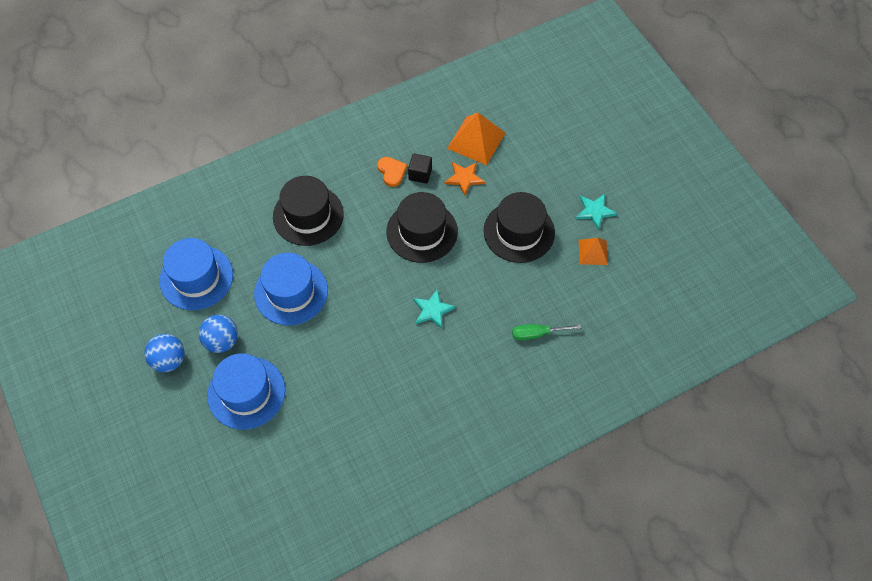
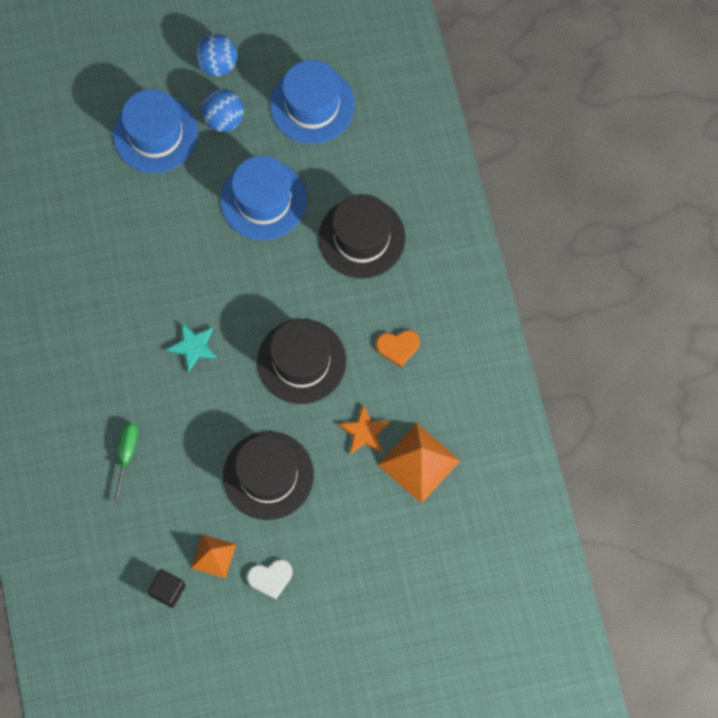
camera: 105 degrees right, 10 degrees up
(420, 174) = (385, 380): black cube -> black cube (168, 590)
(594, 211) = (270, 578): turquoise star -> white heart

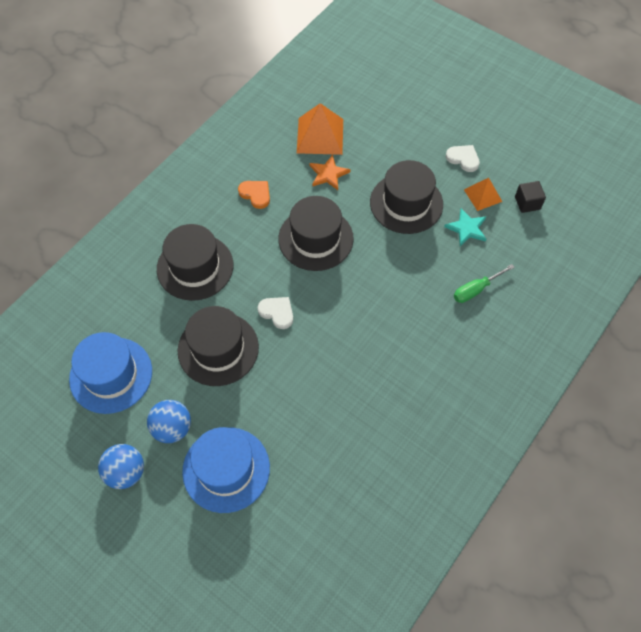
camera: 130 degrees left, 10 degrees down
(193, 347) = (367, 308): turquoise star -> turquoise star (467, 228)
(255, 271) = (277, 312): none -> white heart
(263, 200) = (218, 349): blue hat -> black hat

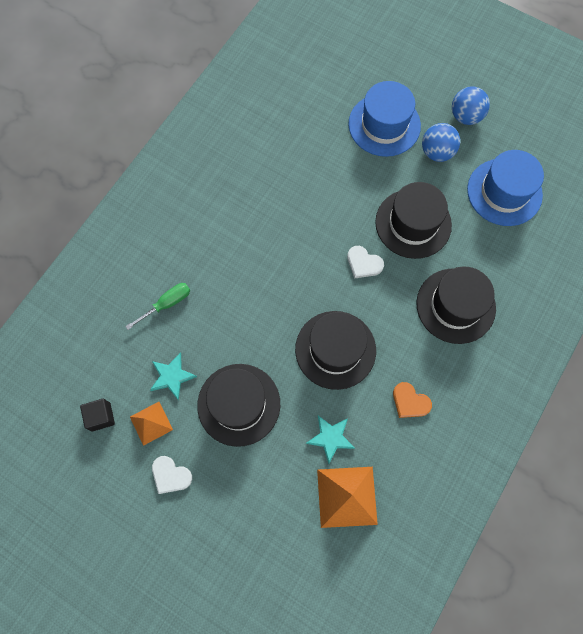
camera: 175 degrees right, 10 degrees up
(328, 174) = (330, 438): orange star -> turquoise star

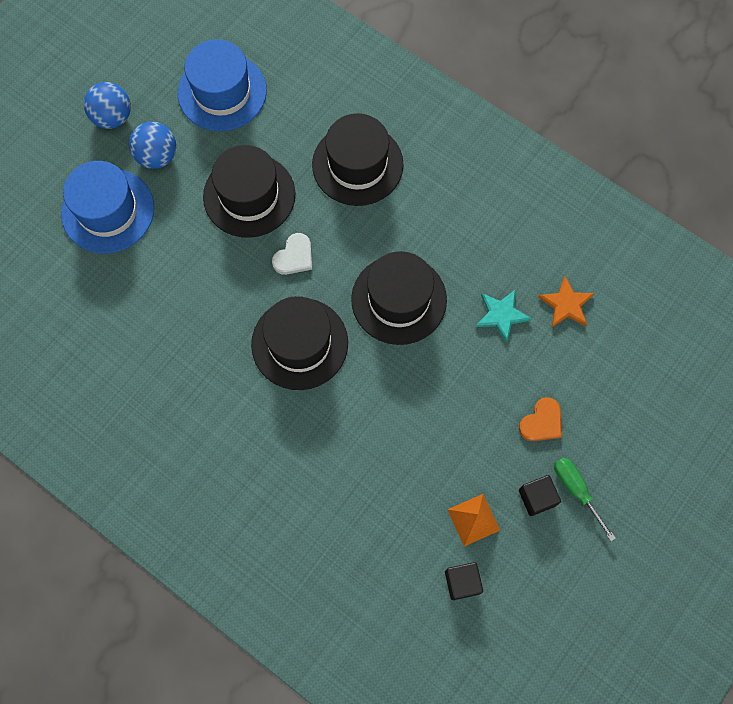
camera: 85 degrees left, 0 degrees up
(167, 303) = (321, 495): green screwdriver -> green screwdriver (576, 490)
(170, 475) = (537, 498): white heart -> black cube
(172, 376) = (417, 492): turquoise star -> none
(239, 404) = (457, 414): black hat -> black hat (299, 343)
(347, 496) = (566, 304): orange pyramid -> orange star
(410, 402) = (465, 227): orange heart -> orange heart (542, 422)

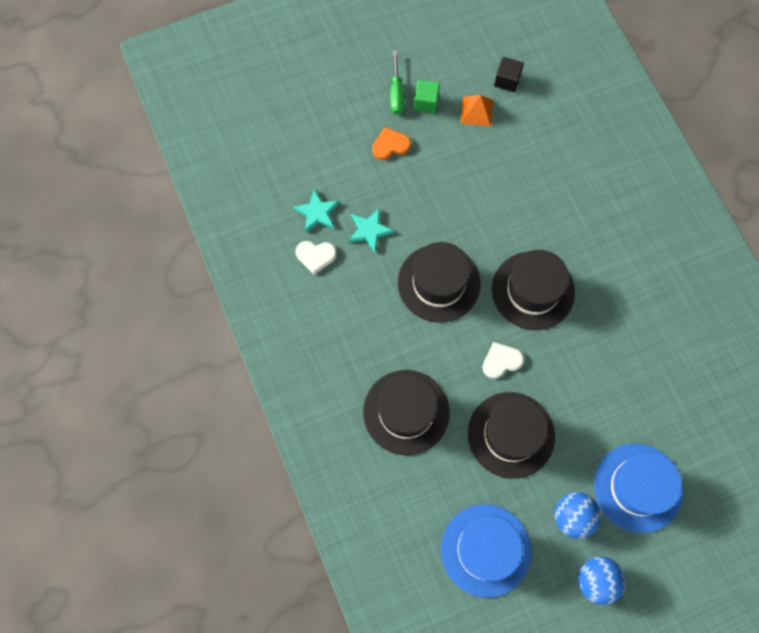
camera: 150 degrees left, 0 degrees up
(537, 260) = (315, 256): none -> white heart
(537, 498) = (426, 102): black cube -> green cube
(566, 304) = (317, 212): orange star -> turquoise star

